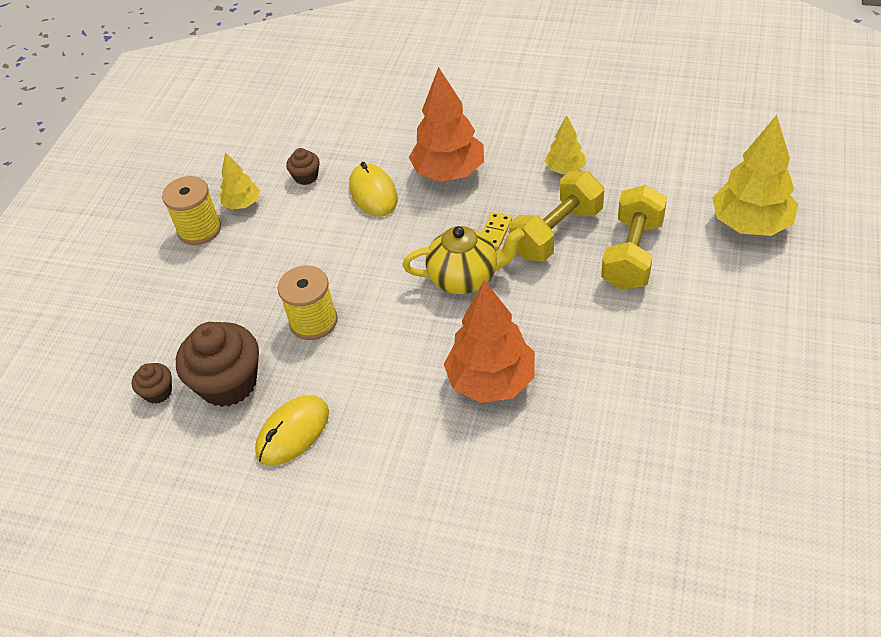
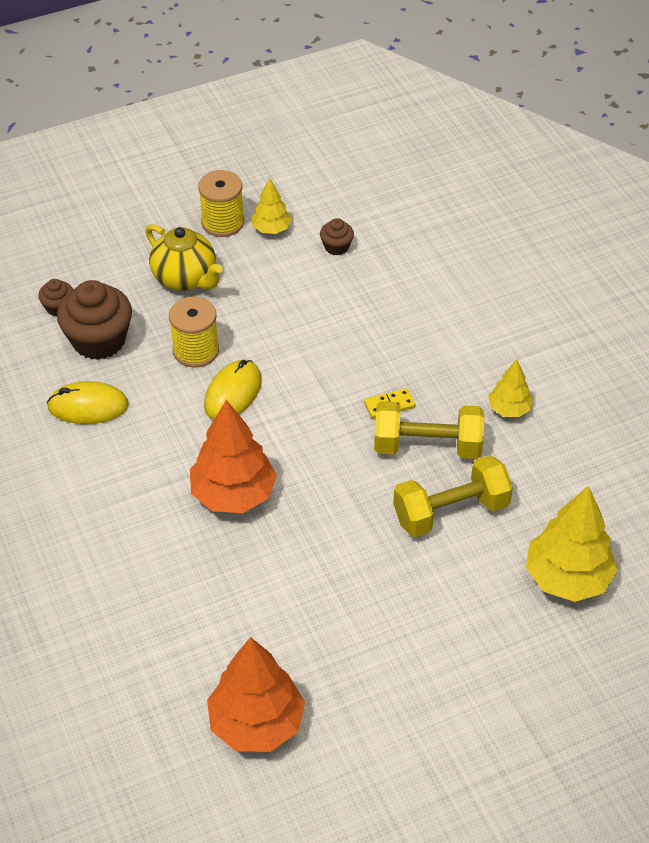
camera: 45 degrees right, 0 degrees up
(373, 193) = (359, 300): yellow mouse -> yellow mouse (233, 393)
(449, 172) = (429, 333): orange tree -> orange tree (256, 723)
(465, 278) = (322, 415): yellow teapot -> yellow teapot (185, 278)

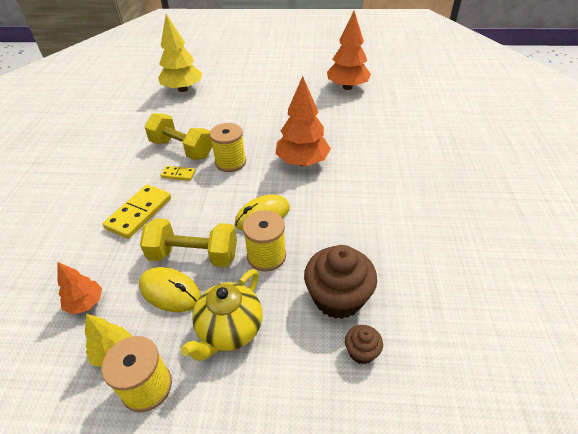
camera: 150 degrees left, 5 degrees down
(88, 406) = (368, 245): yellow mouse -> yellow mouse (170, 291)
(185, 278) = (229, 330): yellow teapot -> yellow teapot turned 135 degrees counterclockwise
(336, 247) = (85, 303): brown cupcake -> orange tree
(336, 452) = (230, 162): none -> yellow spool
(382, 339) = (139, 213): none -> yellow domino
(451, 512) = (202, 122): yellow dumbbell -> yellow dumbbell (193, 255)
(509, 409) = (122, 151): yellow tree -> none

